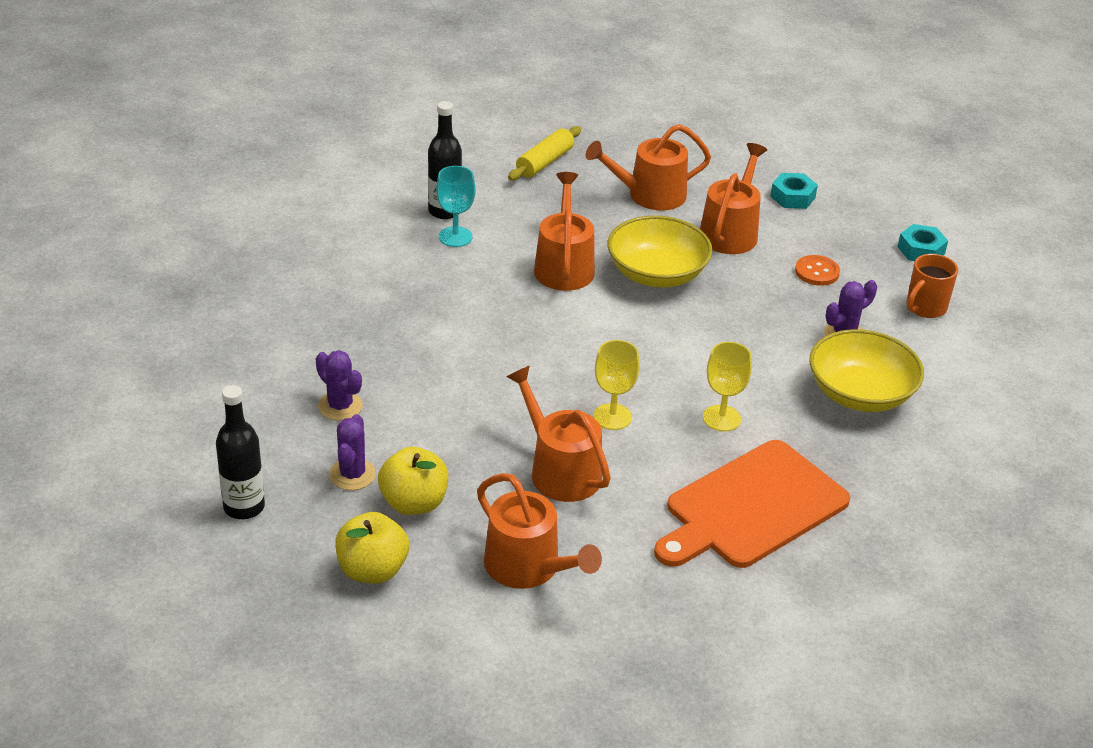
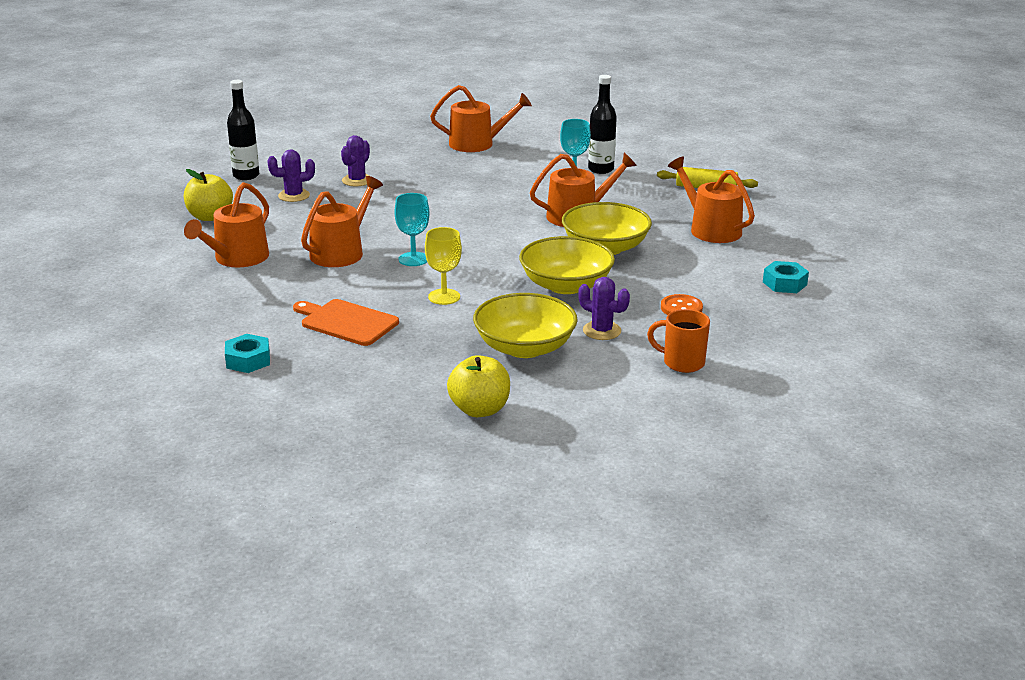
camera: 70 degrees right, 10 degrees down
(414, 503) = (278, 216): yellow apple -> yellow apple (479, 409)
(612, 417) = (413, 259): yellow goblet -> turquoise goblet
(730, 232) = (697, 266): orange watering can -> orange watering can (477, 144)
(734, 327) = (566, 285): none -> yellow bowl
(751, 507) = (346, 322): orange cutting board -> orange cutting board, size x0.64
(921, 250) = (774, 351): turquoise nut -> turquoise nut (248, 360)

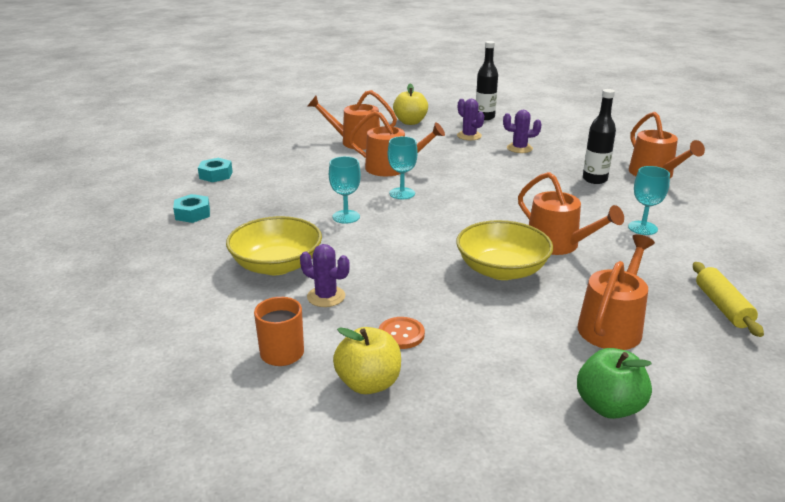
camera: 70 degrees right, 0 degrees up
(346, 322) = (284, 192): orange cutting board -> none
(444, 297) = (346, 217): yellow goblet -> turquoise goblet
(479, 409) = (167, 265): yellow apple -> yellow apple (368, 383)
(566, 285) = (405, 264): yellow bowl -> none
(601, 169) = (682, 238): black bottle -> black bottle (594, 179)
(602, 331) = (326, 297): purple cactus -> purple cactus turned 75 degrees counterclockwise
(784, 283) = (516, 401): turquoise nut -> turquoise nut (192, 214)
(802, 256) = (609, 406): none -> green apple

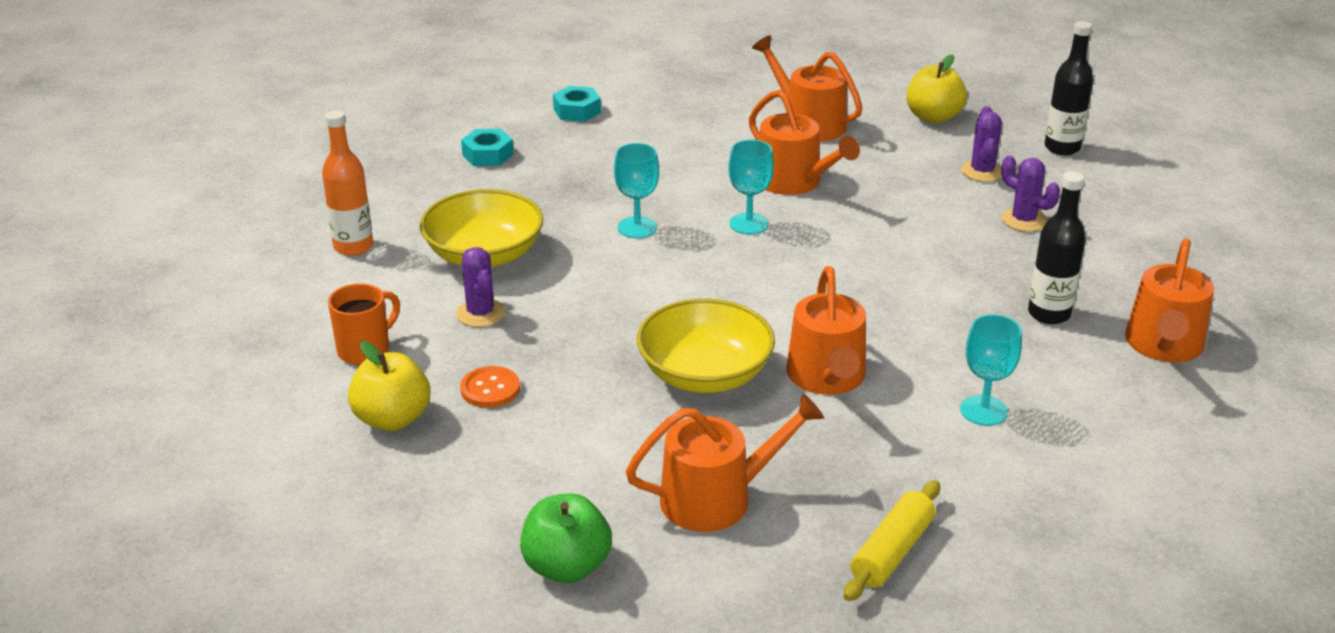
camera: 40 degrees right, 5 degrees up
(175, 297) = (353, 246): none -> orange bottle

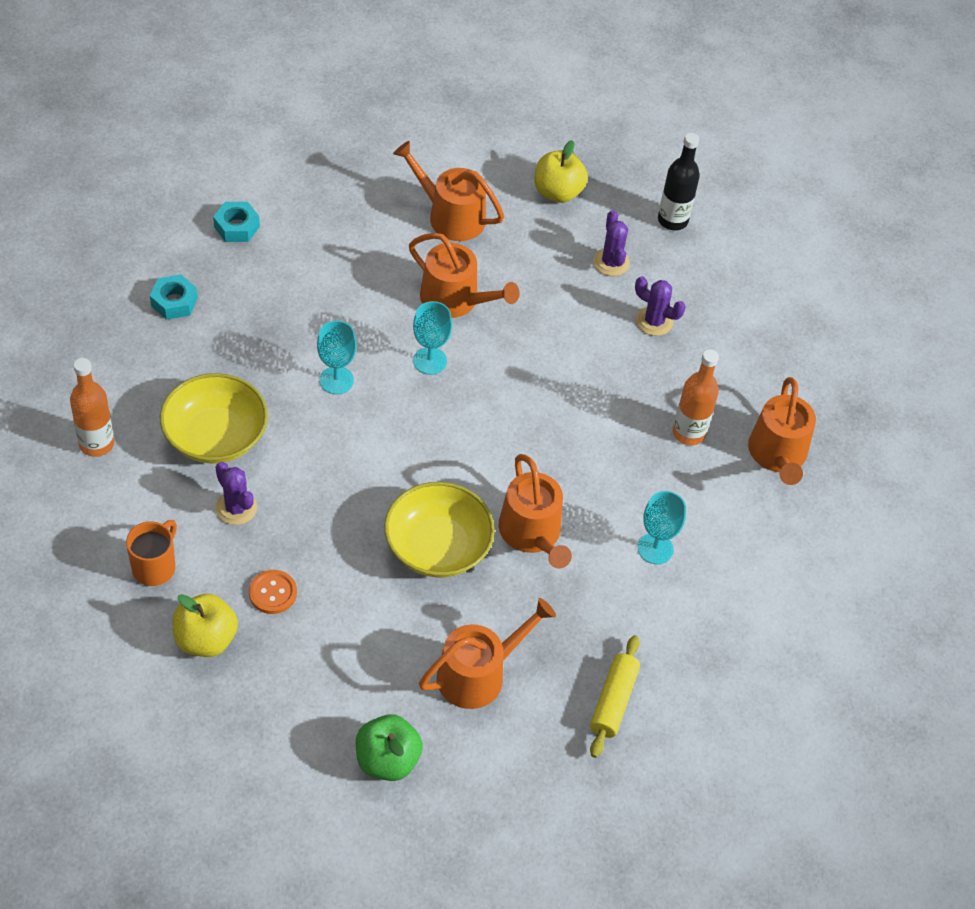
camera: 20 degrees left, 20 degrees up
(1049, 314) = (688, 433): black bottle -> orange bottle

